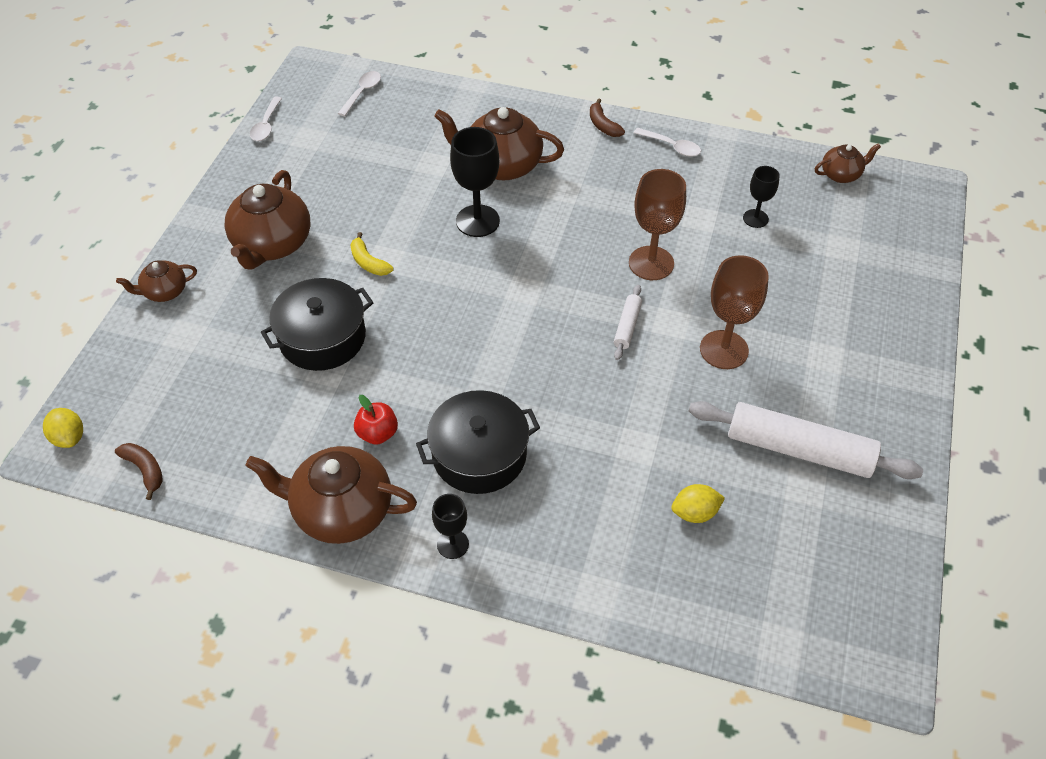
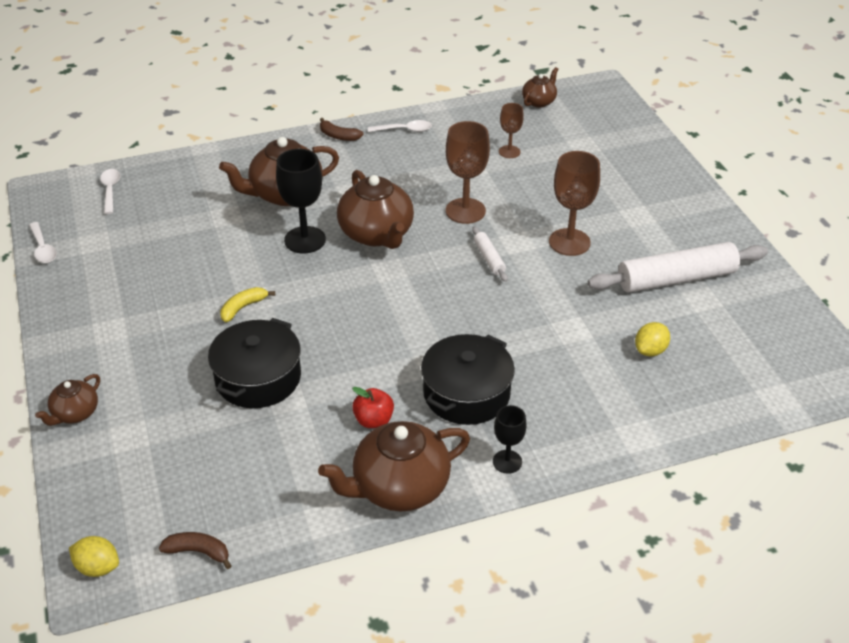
camera: 35 degrees left, 10 degrees down
(272, 244) = (142, 333): brown teapot -> brown teapot (377, 234)
(368, 262) = (243, 308): yellow banana -> yellow banana turned 120 degrees clockwise
(755, 218) = (509, 152): black goblet -> brown goblet

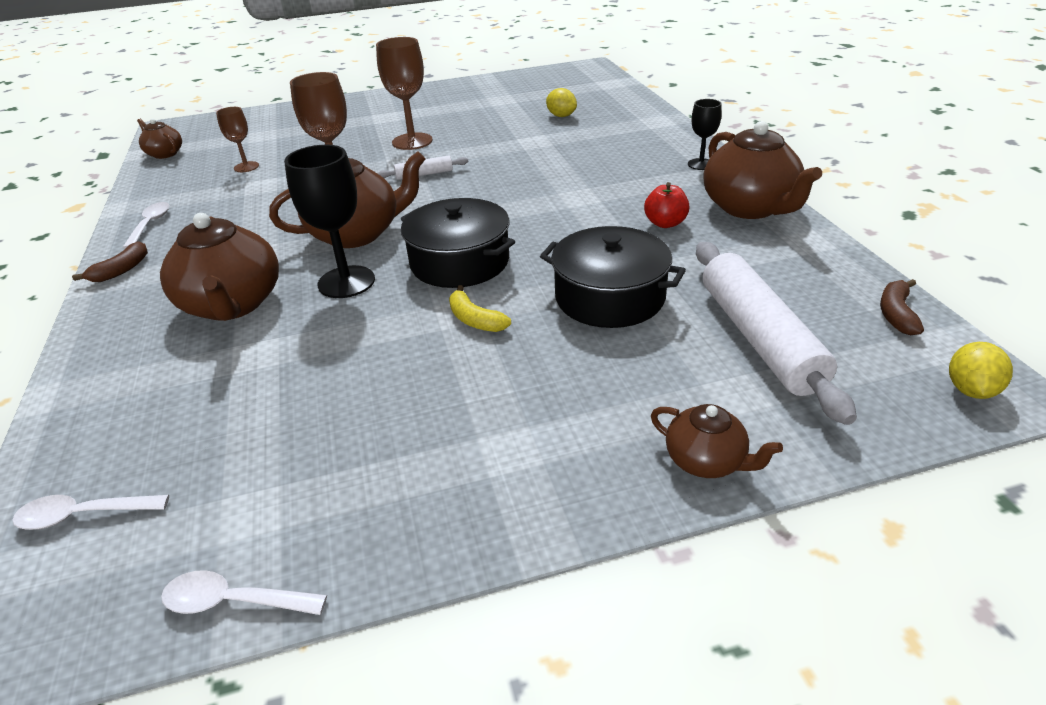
camera: 85 degrees left, 5 degrees down
(43, 248) = (234, 601): white spoon -> white spoon turned 150 degrees counterclockwise
(466, 393) = (620, 181): black pot -> black pot (459, 262)
(676, 278) = (475, 106): white rolling pin -> white rolling pin (758, 338)

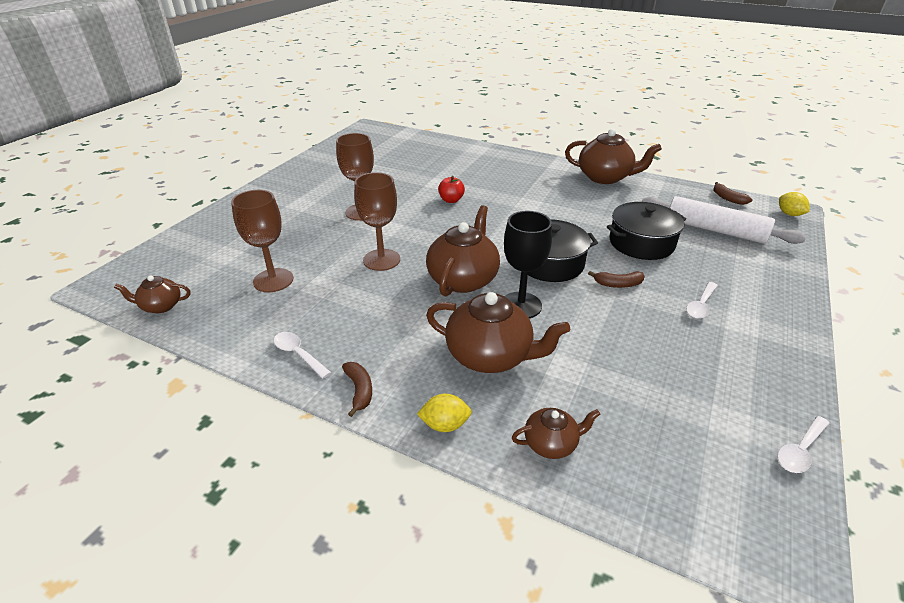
camera: 50 degrees left, 0 degrees up
(83, 515) = (681, 492): white spoon -> white spoon (701, 305)
(246, 167) = (273, 280): brown goblet -> brown goblet, size x1.73
(424, 174) = (419, 228): white rolling pin -> none
(475, 320) = (618, 284): yellow banana -> brown banana
(561, 116) = (419, 163): yellow lemon -> yellow lemon (445, 424)
(665, 223) = (590, 199): red apple -> red apple (451, 200)
(701, 164) = (544, 164): black goblet -> none
(706, 461) = (789, 282): brown teapot -> brown teapot (551, 443)

